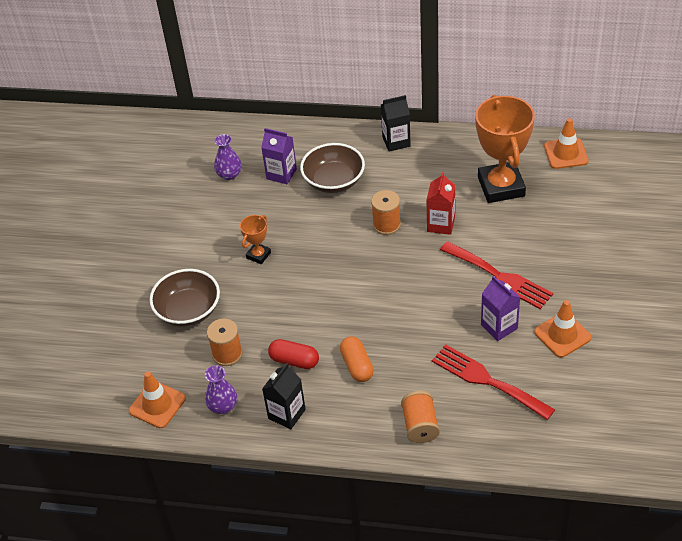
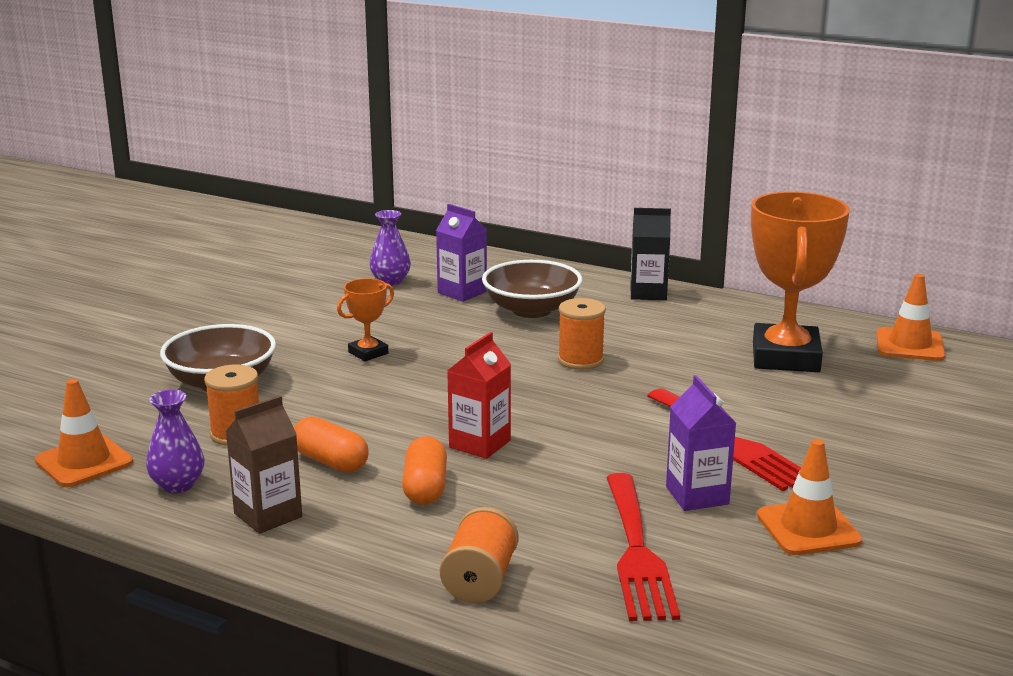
camera: 15 degrees right, 25 degrees down
(286, 414) = (268, 515): black carton -> brown carton
(294, 361) = (330, 462): red capsule -> orange capsule
(441, 224) = (666, 375): red carton -> red carton (480, 444)
(487, 380) = (637, 552): red fork -> red fork turned 150 degrees counterclockwise

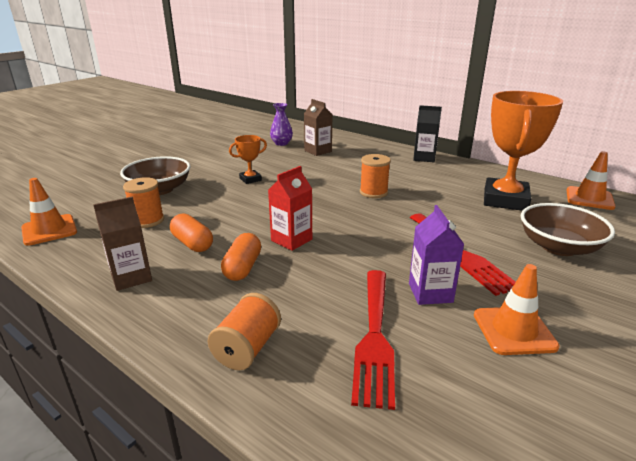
camera: 10 degrees right, 5 degrees up
(178, 485) = (91, 250): purple vase -> none
(462, 292) = (318, 151): purple carton -> brown carton
(531, 310) = (353, 162): brown bowl -> brown bowl (558, 247)

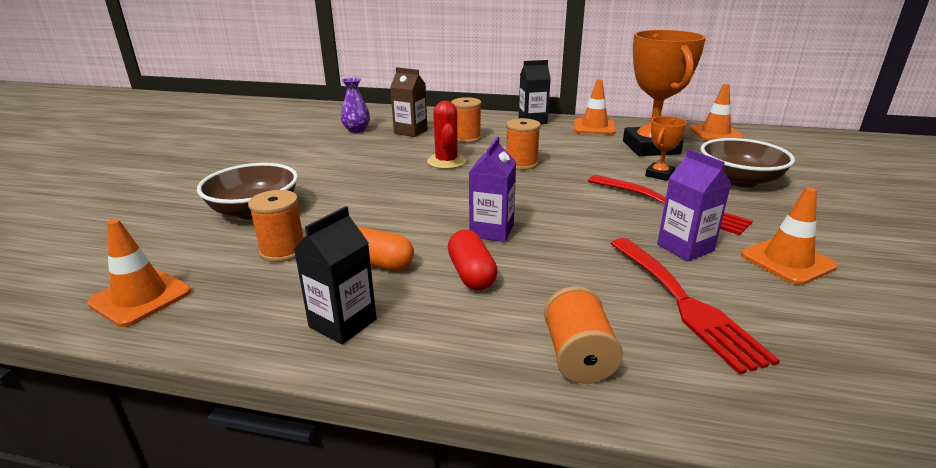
camera: 25 degrees left, 0 degrees up
(131, 277) = (343, 323): brown carton -> black carton
(242, 268) = (471, 274): orange capsule -> red capsule
(250, 179) = (365, 176): orange trophy -> orange trophy (659, 175)
(291, 240) = (491, 231): red carton -> purple carton
(318, 179) = (446, 162): none -> red cactus
(354, 163) = (466, 138): none -> orange spool
(473, 172) = (594, 127): none -> orange traffic cone

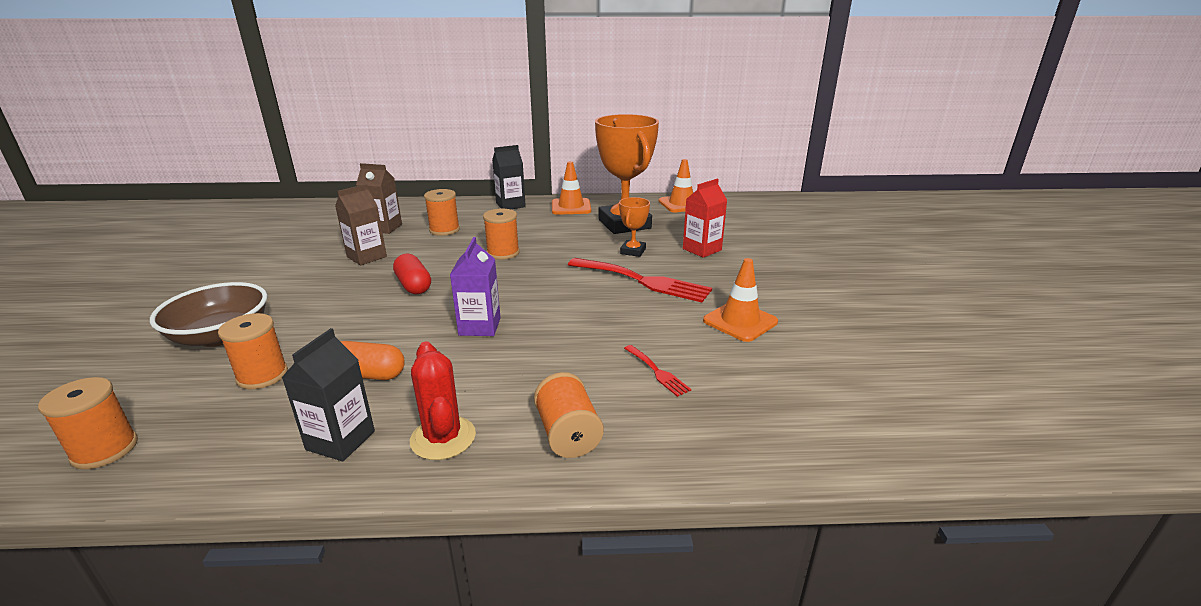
camera: 15 degrees left, 0 degrees up
(140, 297) = (105, 450): orange traffic cone -> orange spool
(356, 130) = (323, 231): purple vase -> none
(391, 155) = (366, 257): none -> brown carton
(446, 162) = (426, 258): red cactus -> red cactus (443, 438)
(471, 274) = (464, 372): red capsule -> red capsule (413, 285)
(685, 247) = (656, 320): purple carton -> none
(685, 304) = (657, 372): red fork -> red fork, size x0.48
(739, 180) = (702, 249): brown bowl -> red carton

